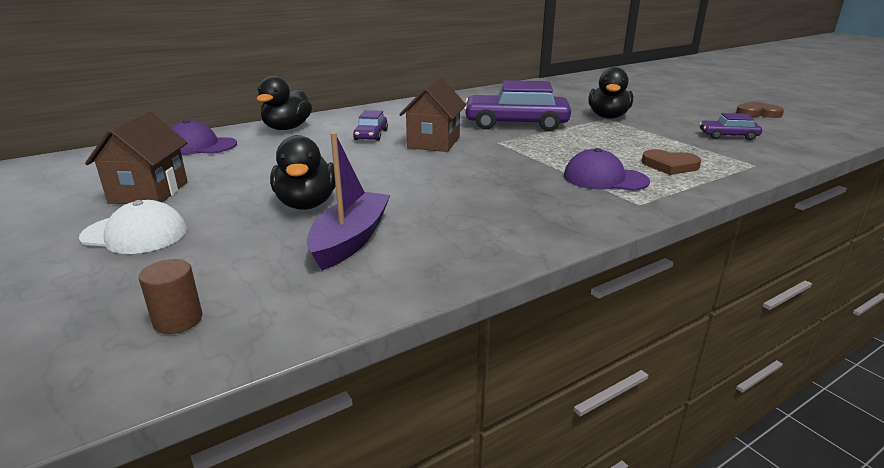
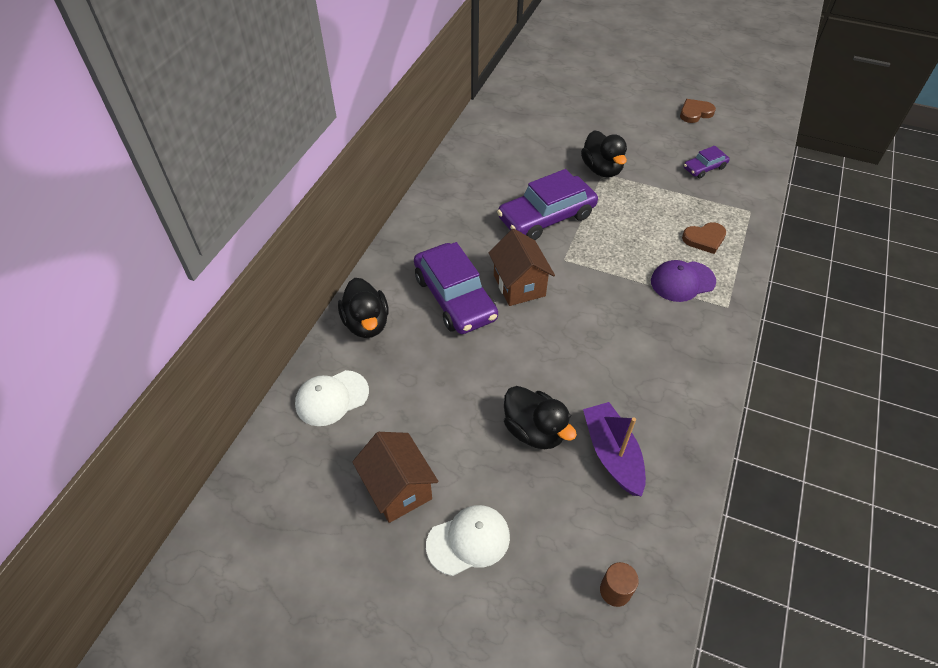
camera: 35 degrees left, 25 degrees up
(200, 146) = (331, 398): purple cap -> white cap
(371, 135) = (454, 297): purple car -> purple car, size x2.01

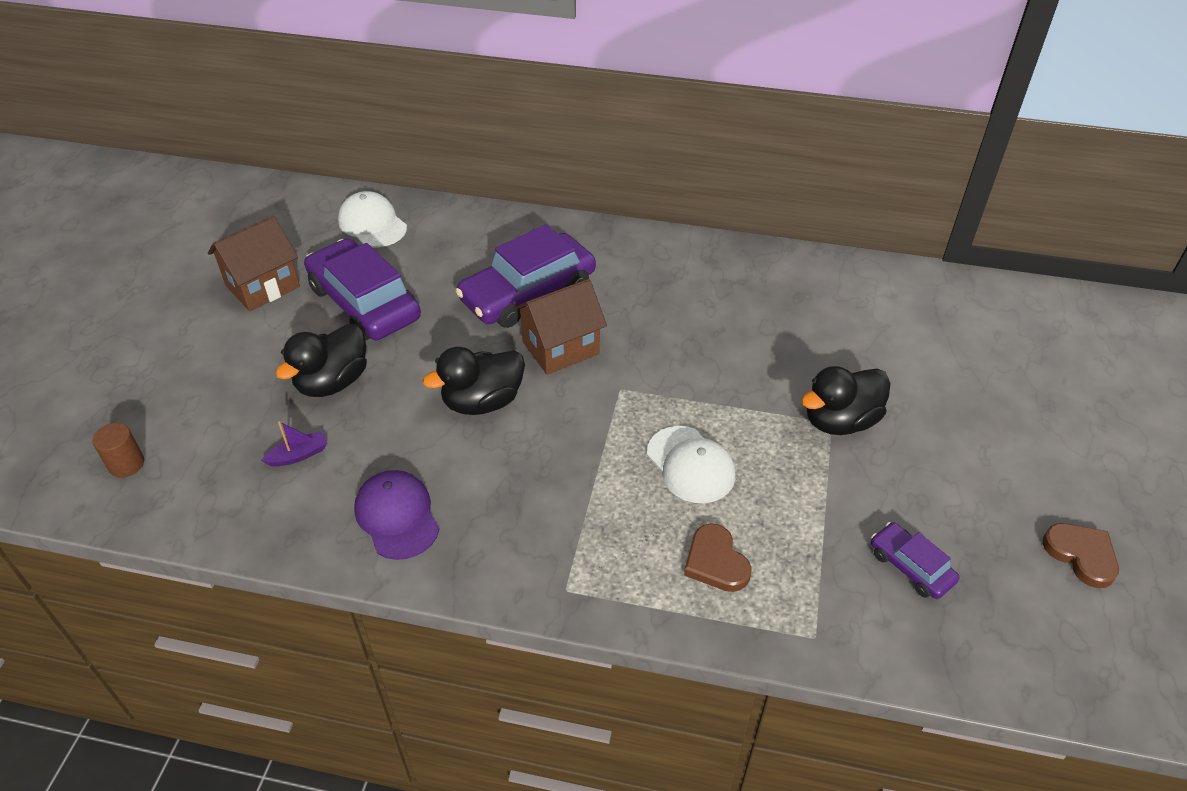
camera: 80 degrees right, 5 degrees down
(366, 323) = (476, 230): black duck -> black duck (482, 401)
(468, 540) = (200, 344): white cap -> white cap (690, 465)
(546, 217) = (703, 364): purple car -> purple car (365, 303)
(612, 454) = (298, 455): purple boat -> purple boat, size x0.50
(682, 281) = (609, 530): purple cap -> purple cap (397, 516)

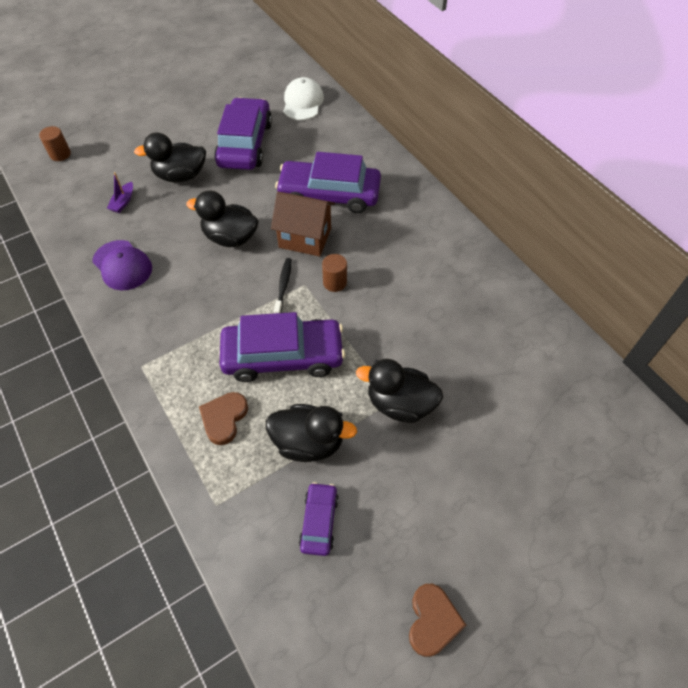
camera: 45 degrees right, 10 degrees up
(263, 286) = (213, 104): brown house -> none
(298, 455) = (123, 202): purple boat -> purple boat turned 90 degrees clockwise
(397, 516) = (122, 265): purple cap -> purple cap turned 120 degrees clockwise
(602, 405) = (283, 286): none -> black toothbrush
(645, 366) = (335, 282): none -> brown cylinder
(690, 465) = (283, 356): white cap -> purple car
(815, 515) = (308, 442): none -> black duck

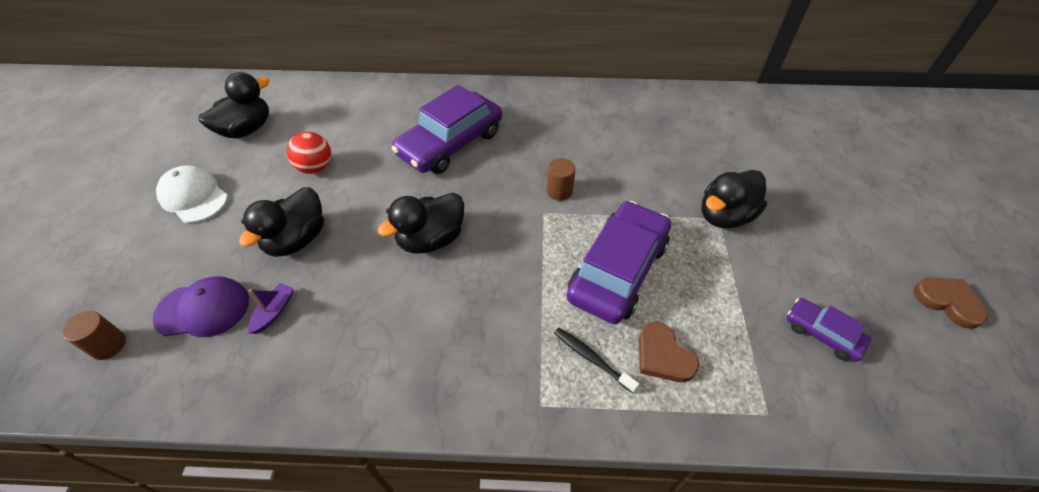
camera: 55 degrees left, 5 degrees down
(122, 265) = (374, 357): purple cap -> purple cap (203, 309)
(123, 202) = (274, 312): purple boat -> purple boat turned 120 degrees counterclockwise
(245, 144) = (315, 167): purple car -> red ball
(283, 286) = (532, 229): black toothbrush -> black toothbrush (592, 359)
(303, 102) = (312, 103): white cap -> white cap (193, 197)
(305, 238) = (487, 185): brown house -> none
(308, 442) = (731, 299): black duck -> black duck (246, 130)

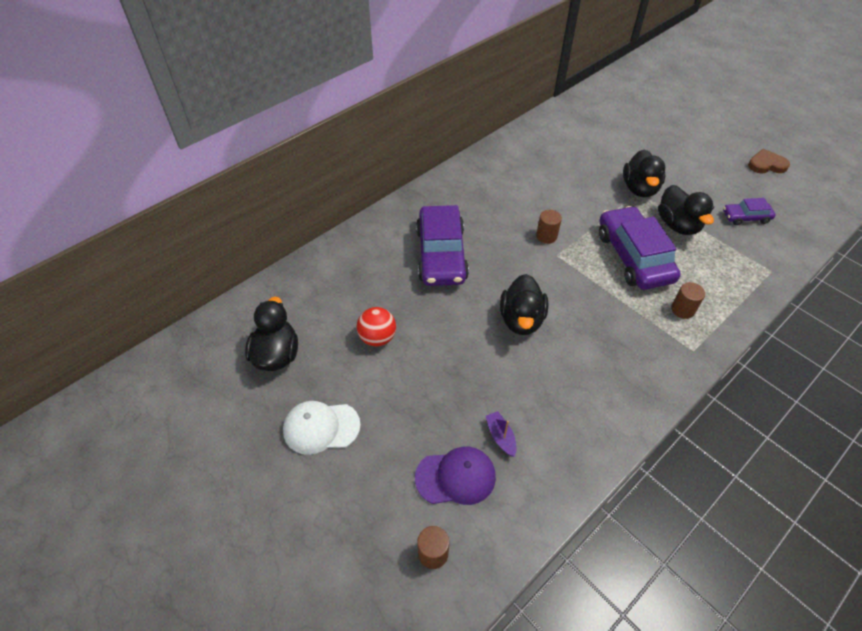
camera: 45 degrees left, 0 degrees up
(203, 309) = (456, 477): purple cap -> purple cap turned 45 degrees clockwise
(297, 240) = (443, 388): black duck -> black duck (677, 225)
(592, 359) = (682, 309): black toothbrush -> brown cylinder
(663, 356) = (706, 281): brown heart -> none

